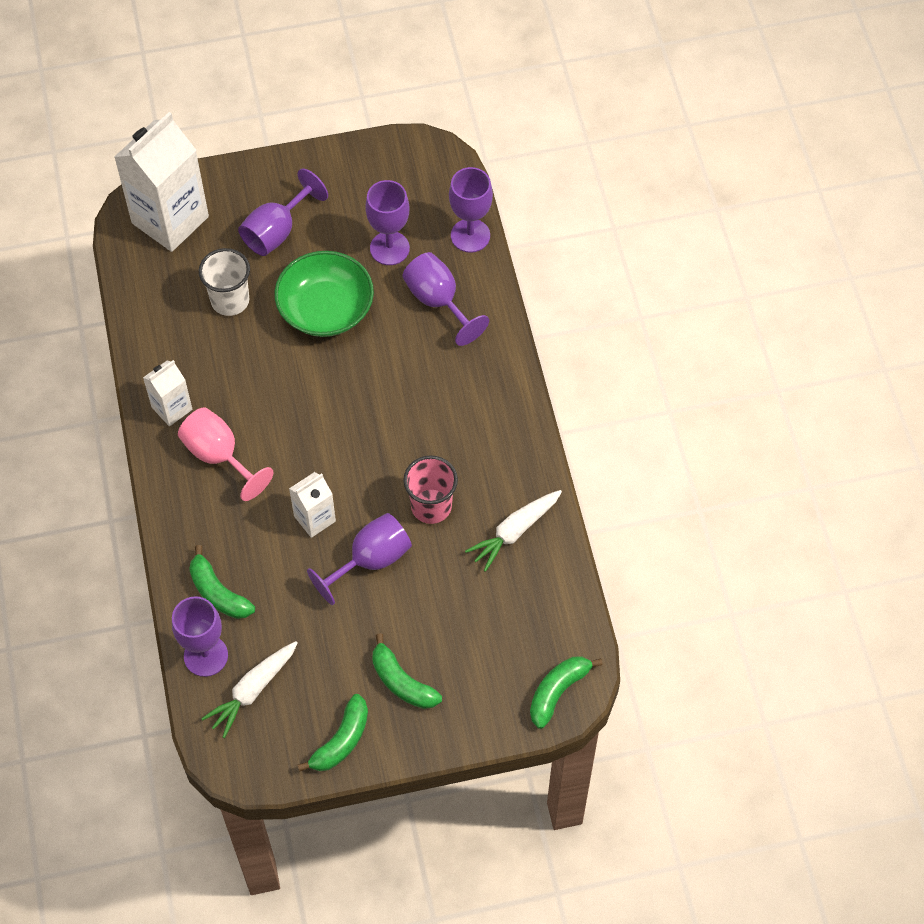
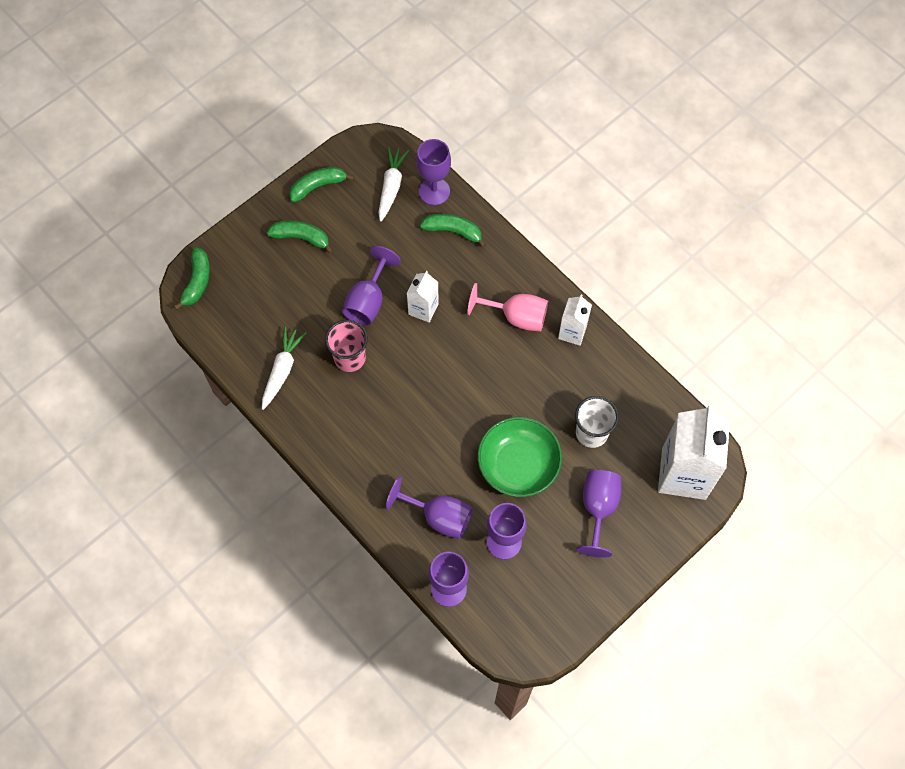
camera: 150 degrees right, 5 degrees up
(341, 741) = (318, 186): green banana -> green banana turned 60 degrees clockwise

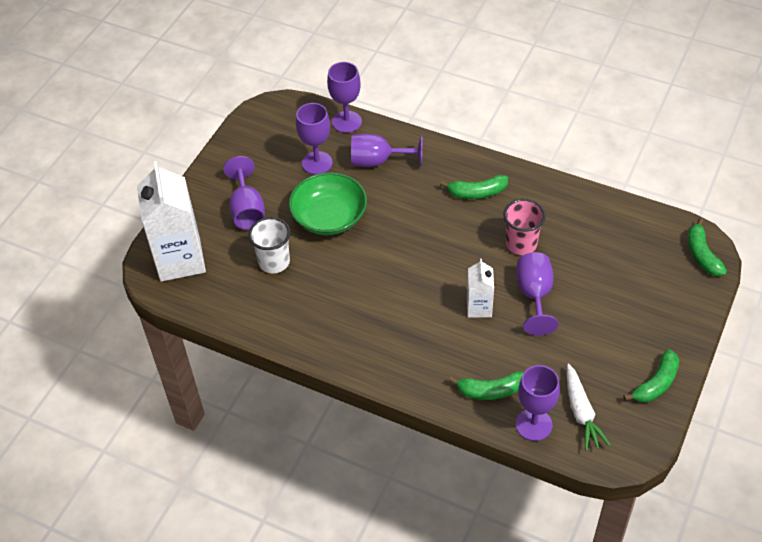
camera: 160 degrees right, 15 degrees down
(282, 370) = (573, 214): white carrot -> none
(301, 238) = (636, 328): green banana -> green banana (477, 193)
(516, 317) = (386, 332): pink goblet -> none
(572, 332) = (325, 338): white carton -> none

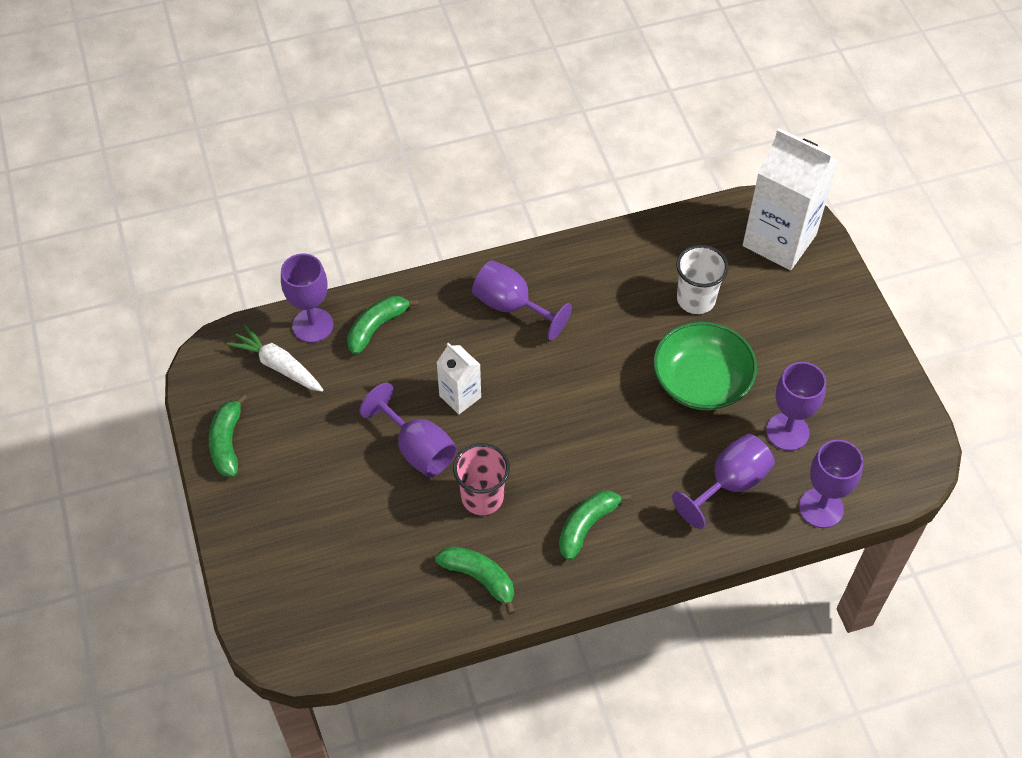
camera: 135 degrees right, 5 degrees up
(247, 210) = (786, 329): purple goblet -> purple goblet (511, 306)
(702, 254) = (278, 632): green banana -> green banana (480, 578)

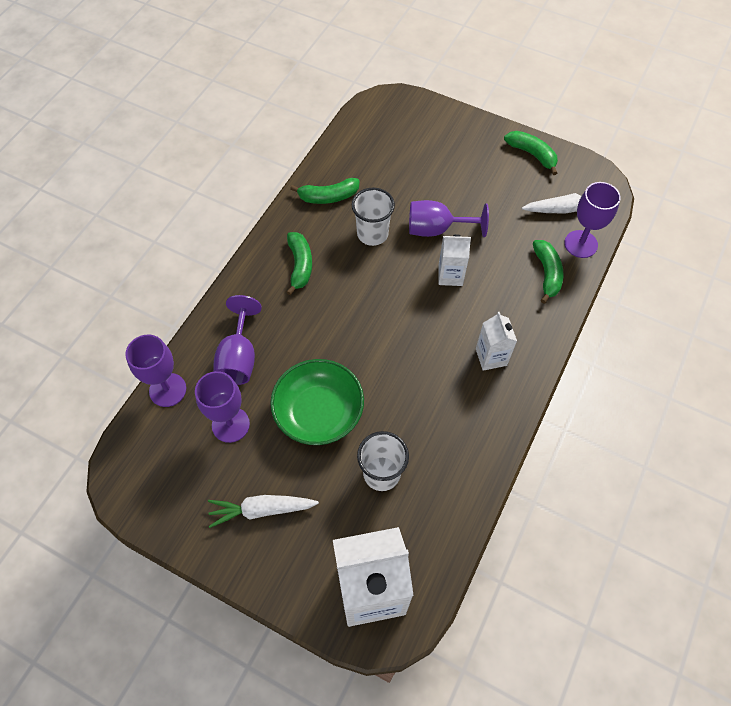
camera: 135 degrees right, 5 degrees up
(482, 497) = (372, 234): pink cup -> white cup
(511, 306) = (491, 357): purple goblet -> white carton
(816, 349) = (261, 510): none -> white carrot

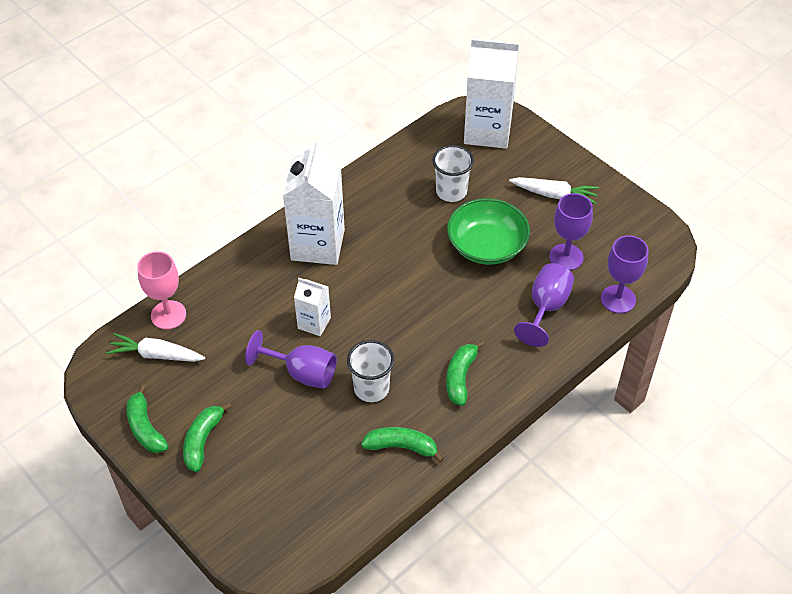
camera: 160 degrees left, 10 degrees down
(491, 357) = (317, 245): white carton -> white carton, size x1.96
(547, 274) = (221, 297): green banana -> green banana (203, 440)
(580, 244) = (168, 315): purple goblet -> pink goblet

